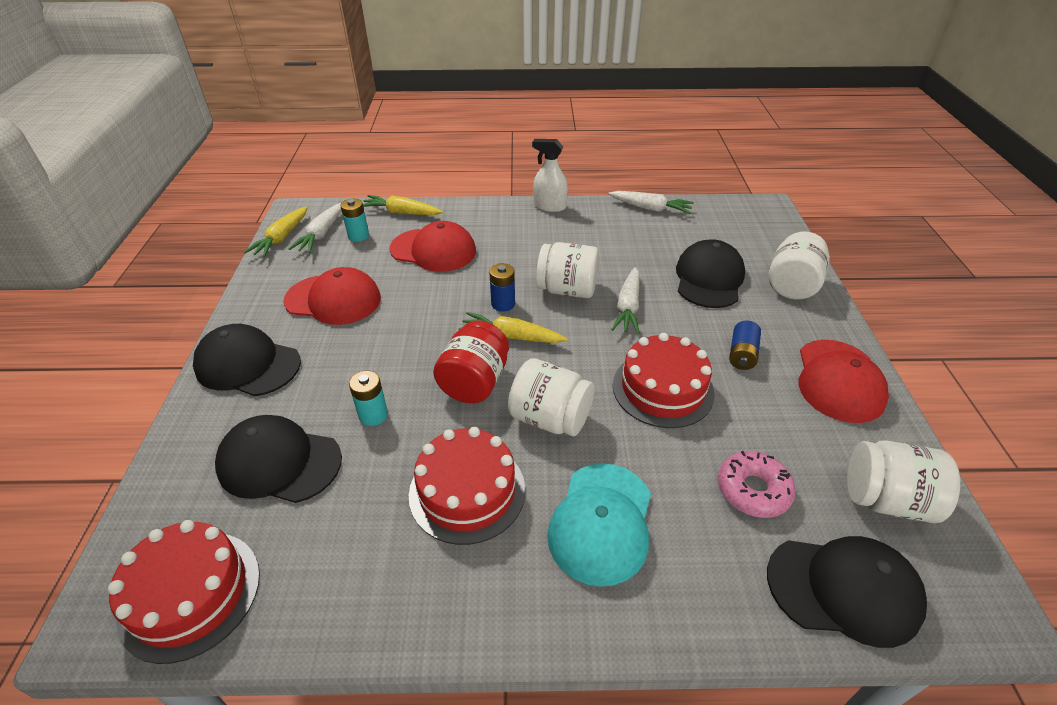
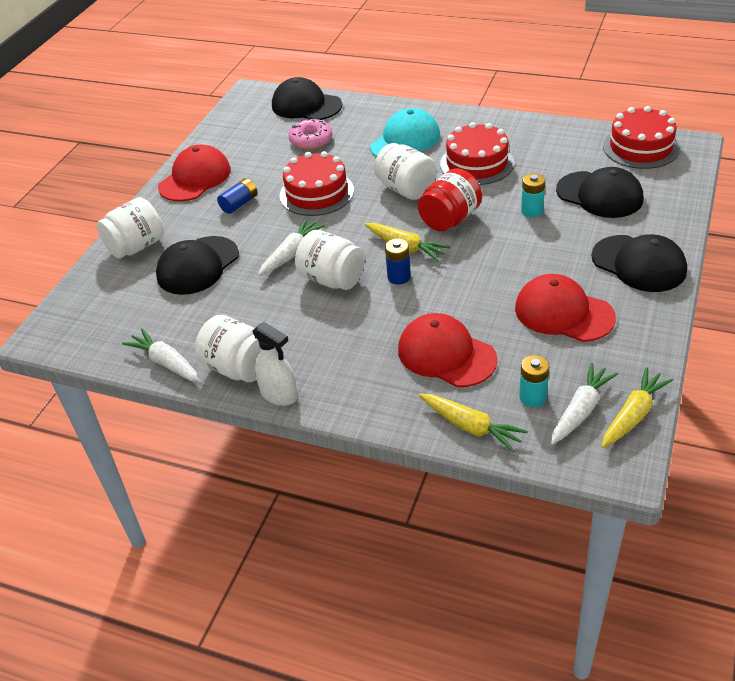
camera: 155 degrees left, 0 degrees up
(886, 500) = (245, 127): white jar -> white jar (238, 368)

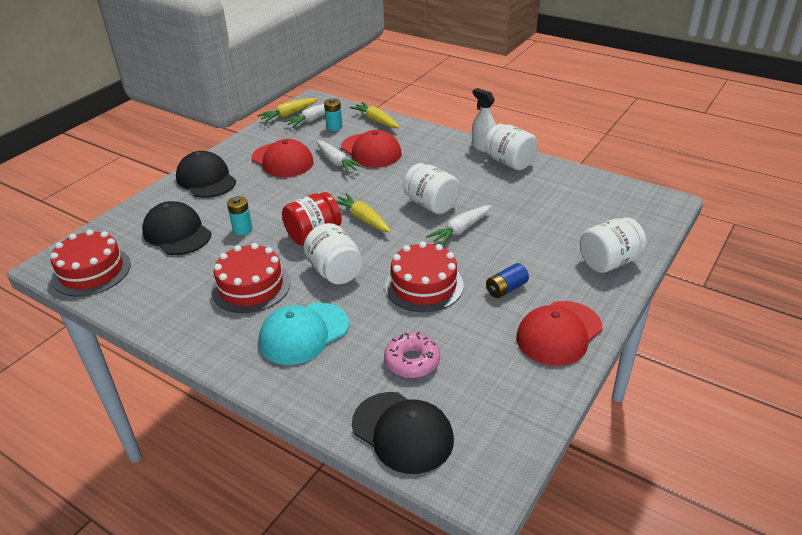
camera: 170 degrees left, 5 degrees down
(167, 363) = (561, 172): white carrot -> white carrot (336, 162)
(197, 266) = (545, 234): black cap -> none
(399, 277) = (379, 198): blue battery -> none

